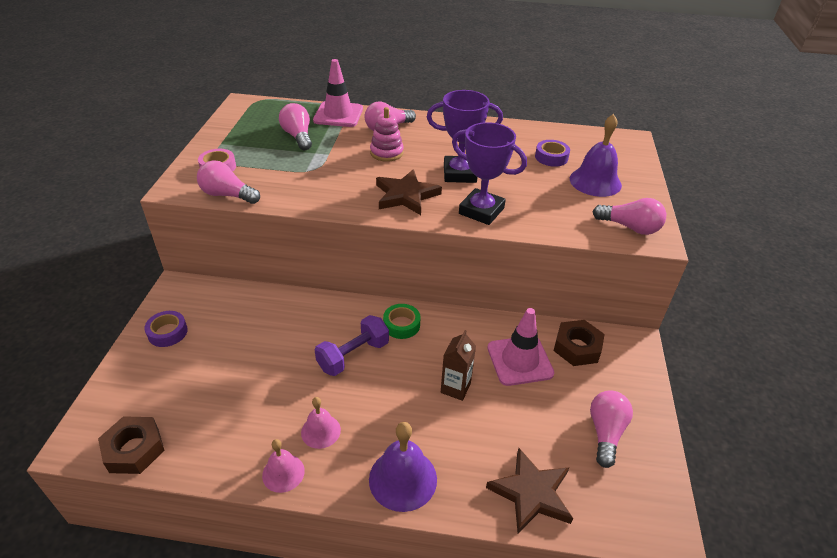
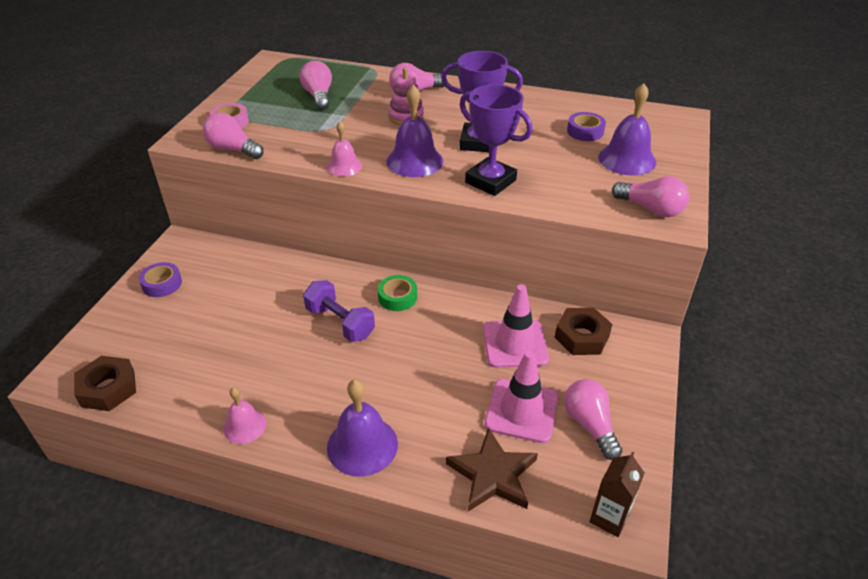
camera: 10 degrees right, 0 degrees up
(320, 431) = (290, 391): pink bell -> pink bell (344, 166)
(338, 115) = (366, 76): pink traffic cone -> pink traffic cone (521, 411)
(353, 355) = (340, 322): purple dumbbell -> purple dumbbell turned 75 degrees clockwise
(406, 195) = (414, 161): brown star -> purple bell
(455, 388) = (439, 364): brown carton -> brown carton (609, 518)
(605, 433) = (590, 425): pink light bulb -> pink light bulb turned 45 degrees counterclockwise

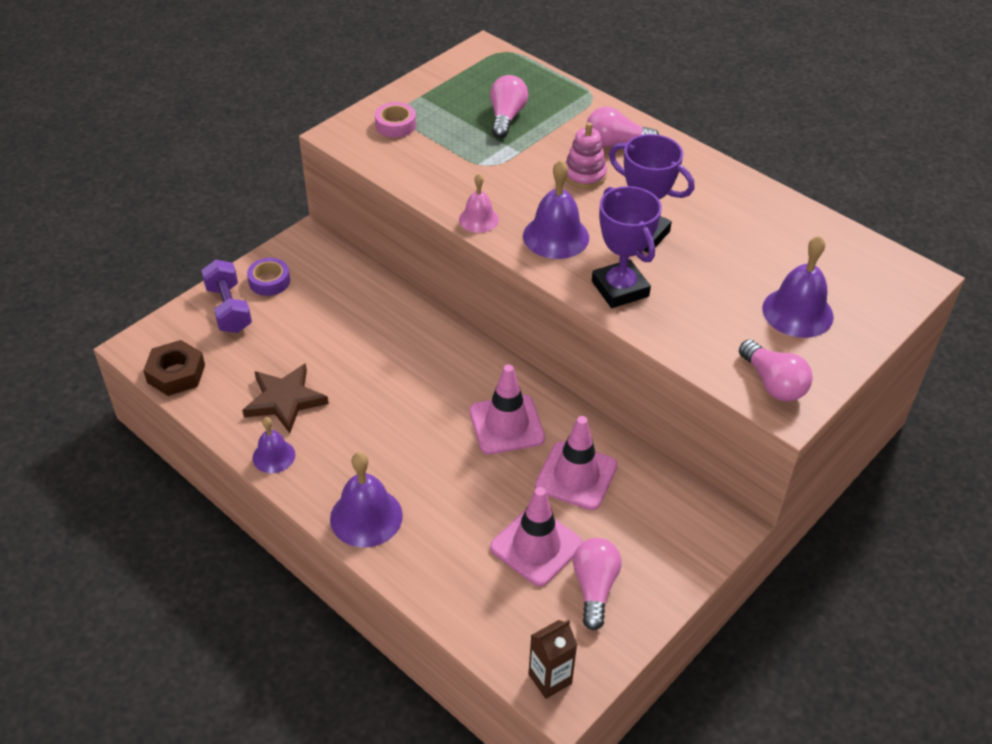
camera: 25 degrees right, 5 degrees up
(233, 149) = (380, 162): pink light bulb -> none
(244, 426) = (273, 456): pink bell -> purple bell
(340, 322) = (415, 386): purple dumbbell -> purple dumbbell (229, 309)
(397, 297) = (488, 379): green tape -> none
(434, 326) = (506, 425): none -> pink traffic cone
(493, 474) = (468, 594): brown star -> brown star (285, 400)
(582, 337) = (653, 495): brown nut -> none
(585, 131) = (777, 259): purple tape -> none

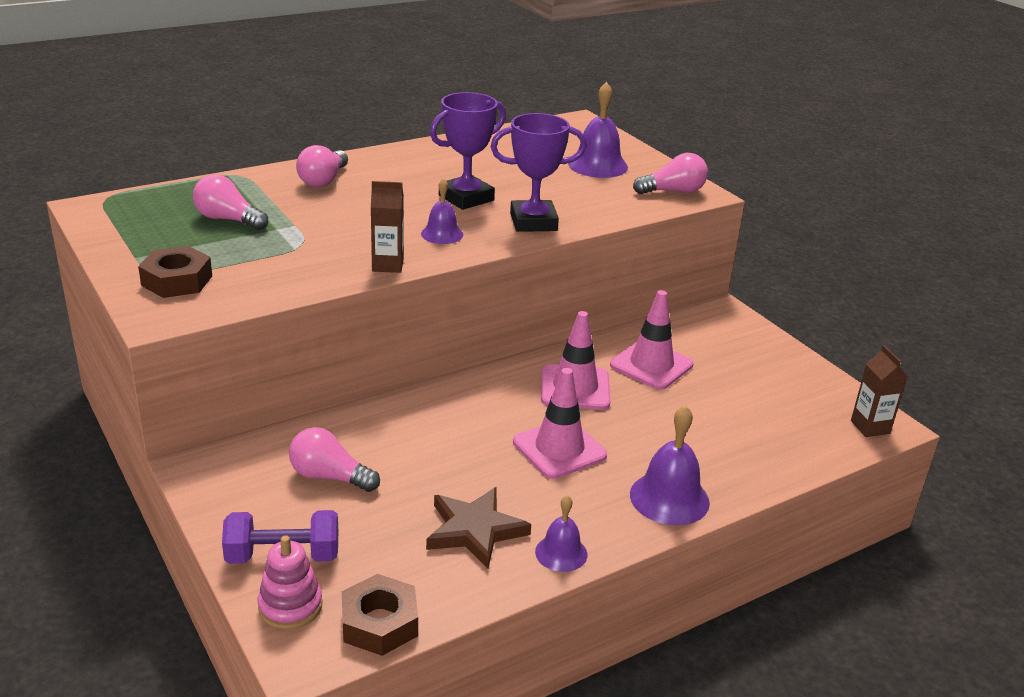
camera: 75 degrees left, 15 degrees down
(269, 281) = (254, 512): purple tape -> none
(395, 125) = (177, 280): pink tape -> brown nut
(478, 219) = (387, 265): pink bell -> brown carton
(536, 546) = (727, 403): pink traffic cone -> pink traffic cone (559, 449)
(556, 236) = (442, 234): purple bell -> purple bell, size x0.61
(584, 175) = (360, 203): pink stacking toy -> pink stacking toy (290, 606)
(594, 588) = (778, 384): pink light bulb -> pink light bulb (329, 477)

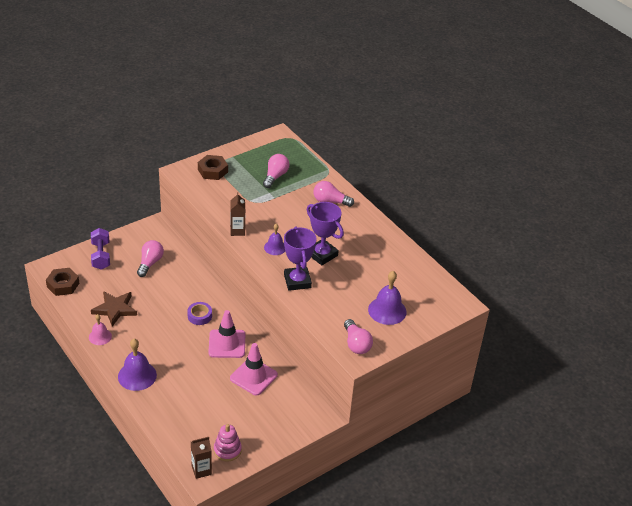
camera: 85 degrees right, 10 degrees up
(290, 606) = (73, 261): pink stacking toy -> pink stacking toy (227, 450)
(501, 415) = (199, 316): none -> purple tape
(559, 449) = (173, 337): pink traffic cone -> none
(561, 553) = (100, 336): purple bell -> pink bell

